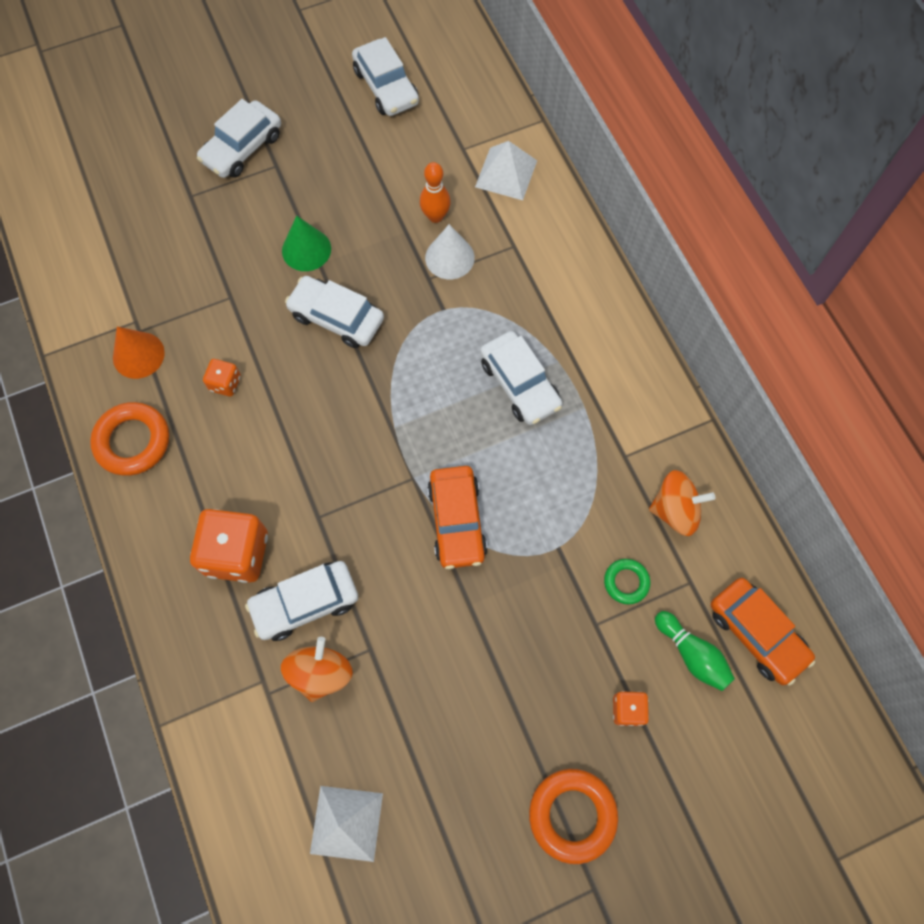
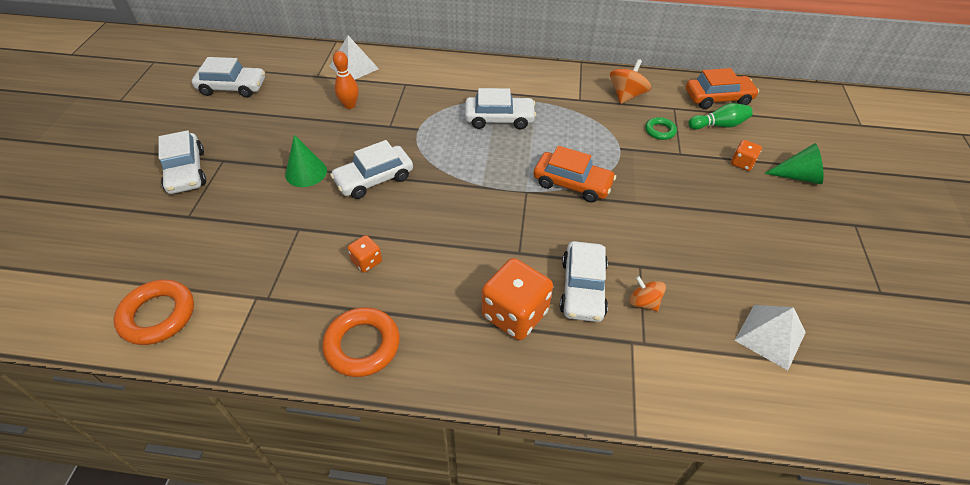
camera: 60 degrees left, 20 degrees down
(138, 355) = (288, 308): orange cone -> none
(320, 673) = (643, 302): orange spinning top -> orange spinning top, size x0.65
(449, 257) = (385, 111): white cone -> none
(572, 815) = (802, 214): orange ring -> orange ring (158, 315)
(647, 791) = (798, 176): none -> green cone

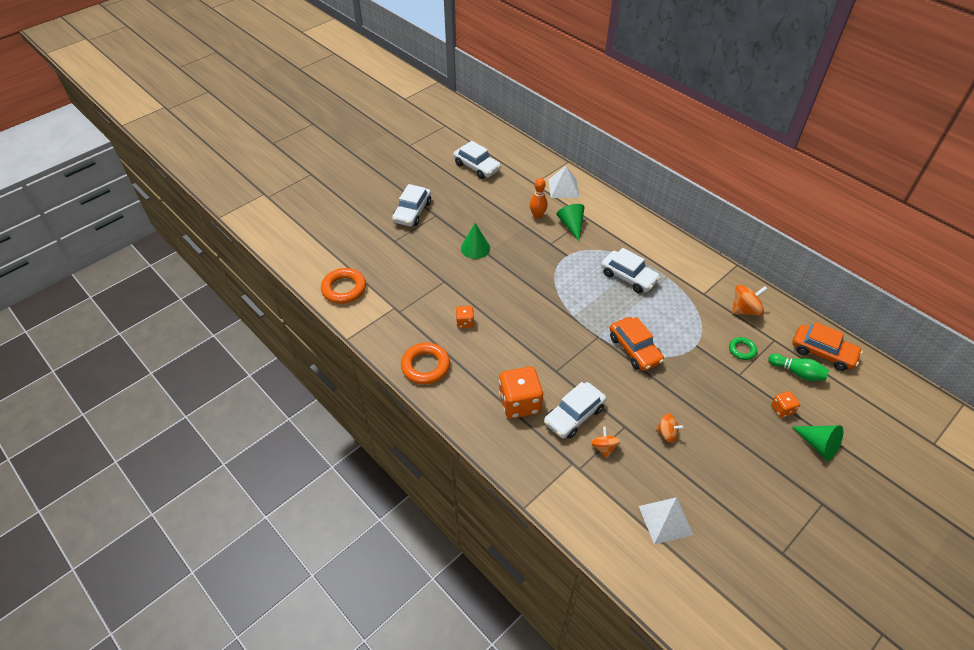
camera: 40 degrees right, 0 degrees up
(374, 179) = (510, 274): white car -> none
(396, 98) = (571, 225): none -> green cone
(682, 247) = (667, 433): none -> orange spinning top

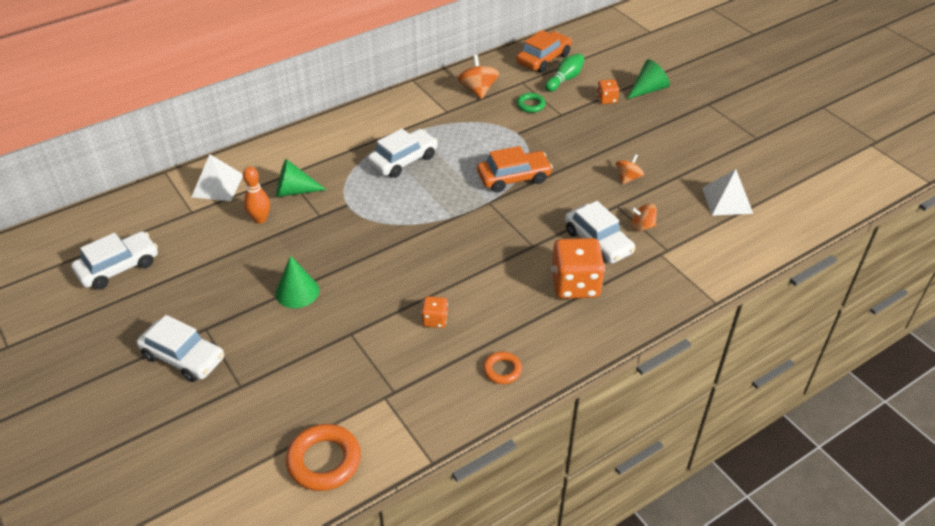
camera: 80 degrees left, 5 degrees down
(425, 366) = (502, 370): orange ring -> orange ring, size x0.57

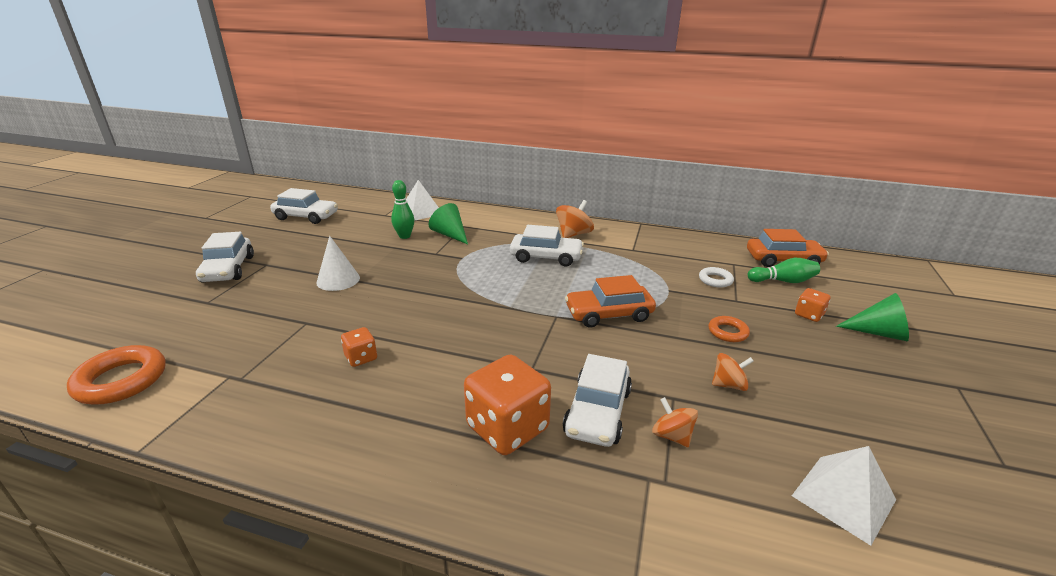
camera: 50 degrees right, 15 degrees down
(260, 219) = (404, 236): orange bowling pin -> green bowling pin
(297, 292) = (338, 280): green cone -> white cone
(478, 90) = (683, 250): orange spinning top -> orange spinning top (573, 234)
(502, 370) = (317, 437): orange ring -> orange ring (727, 332)
(513, 178) = (609, 314): orange car -> orange car turned 135 degrees clockwise
(530, 105) = (715, 280): green ring -> white ring

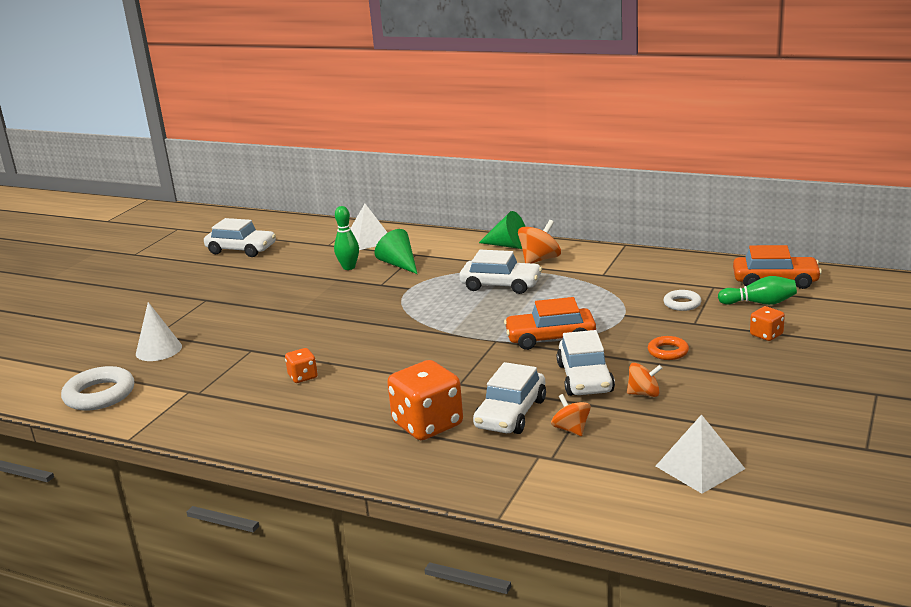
camera: 10 degrees right, 5 degrees down
(121, 380) = (99, 394): orange ring -> white ring
(228, 269) = (169, 305): white car -> white car (585, 378)
(338, 280) = (279, 312): white cone -> white cone (158, 350)
(878, 333) = (831, 350): green cone -> green cone (508, 245)

